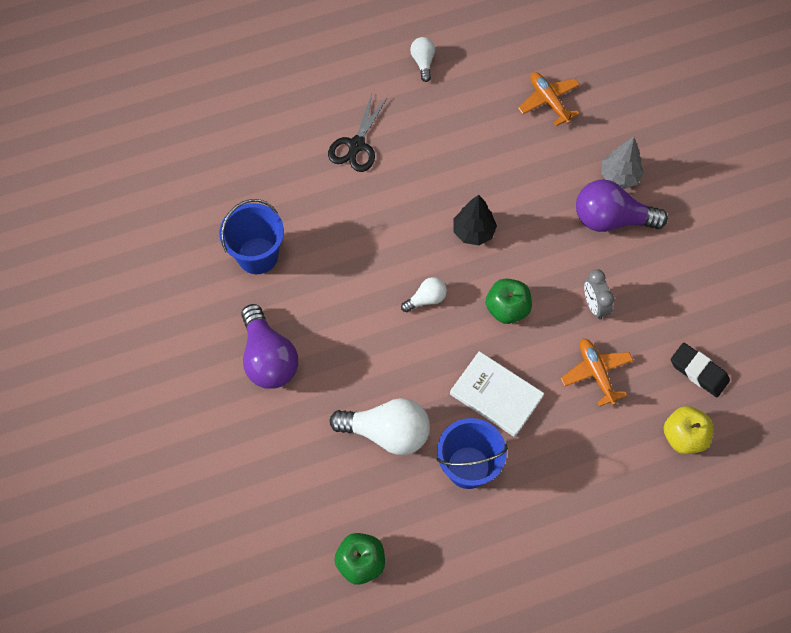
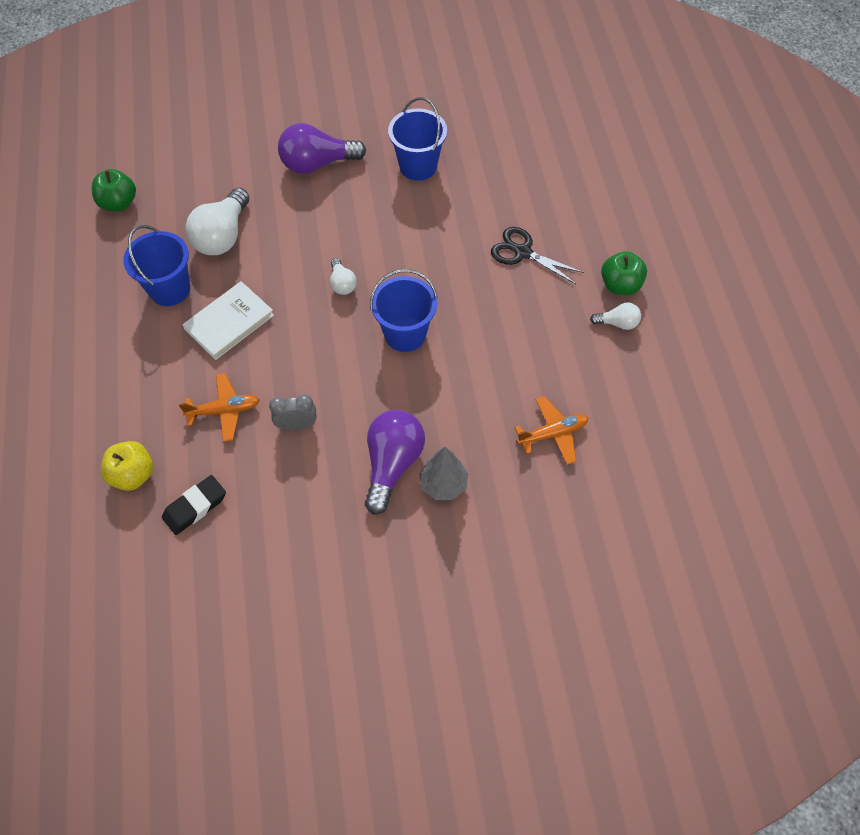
camera: 100 degrees right, 5 degrees down
(473, 232) = (405, 334): black tree -> blue bucket
(507, 309) = (314, 347): green apple -> green apple (620, 285)

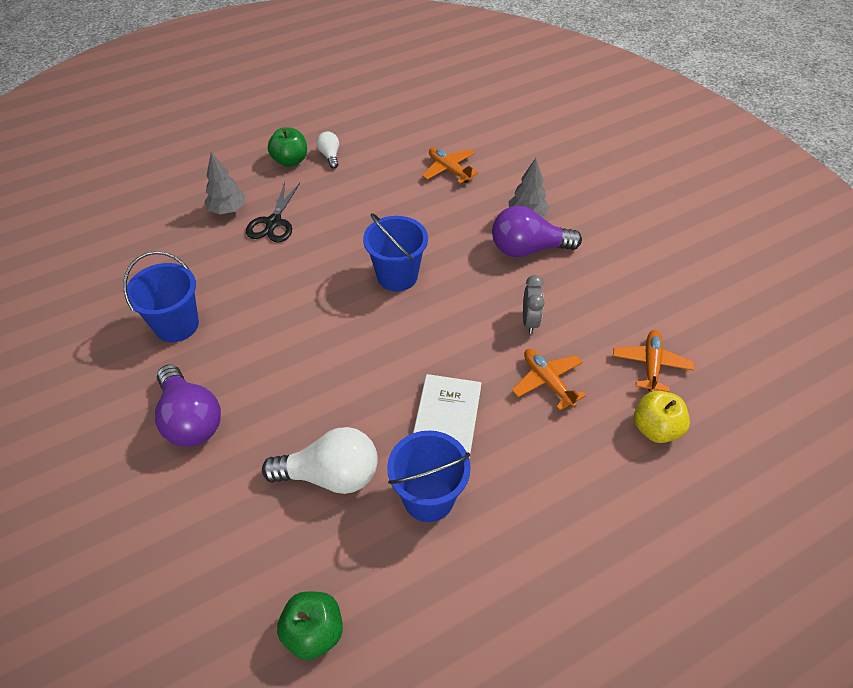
camera: 110 degrees left, 10 degrees down
(195, 507) = (651, 365): black eraser -> orange plane
(229, 322) = (446, 419): white book -> white book turned 75 degrees clockwise
(297, 425) = (530, 321): grey clock -> grey clock turned 150 degrees counterclockwise
(342, 283) = (358, 339): white light bulb -> none
(555, 220) = (228, 210): none -> grey tree

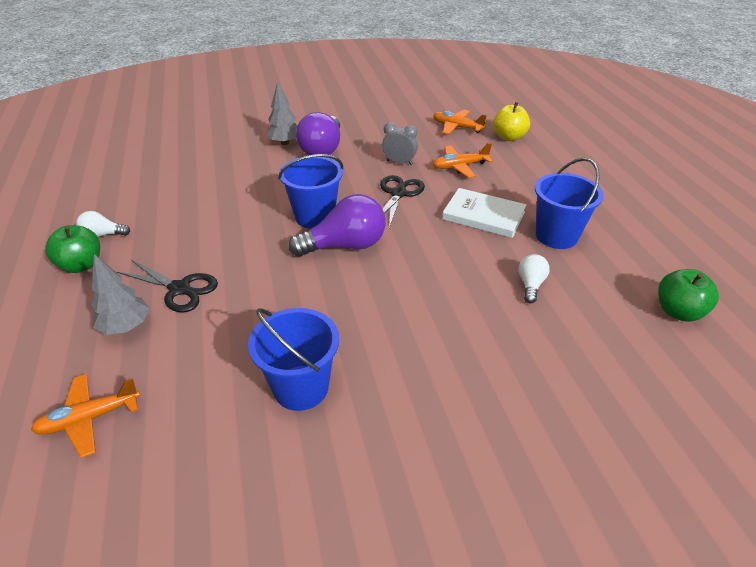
camera: 75 degrees left, 10 degrees down
(190, 419) = (448, 381): purple light bulb -> purple light bulb (345, 246)
(331, 475) = (530, 285): white light bulb -> white light bulb, size x0.51
(449, 170) = (195, 168): orange plane -> orange plane (89, 418)
(463, 333) = (398, 194): none -> black scissors

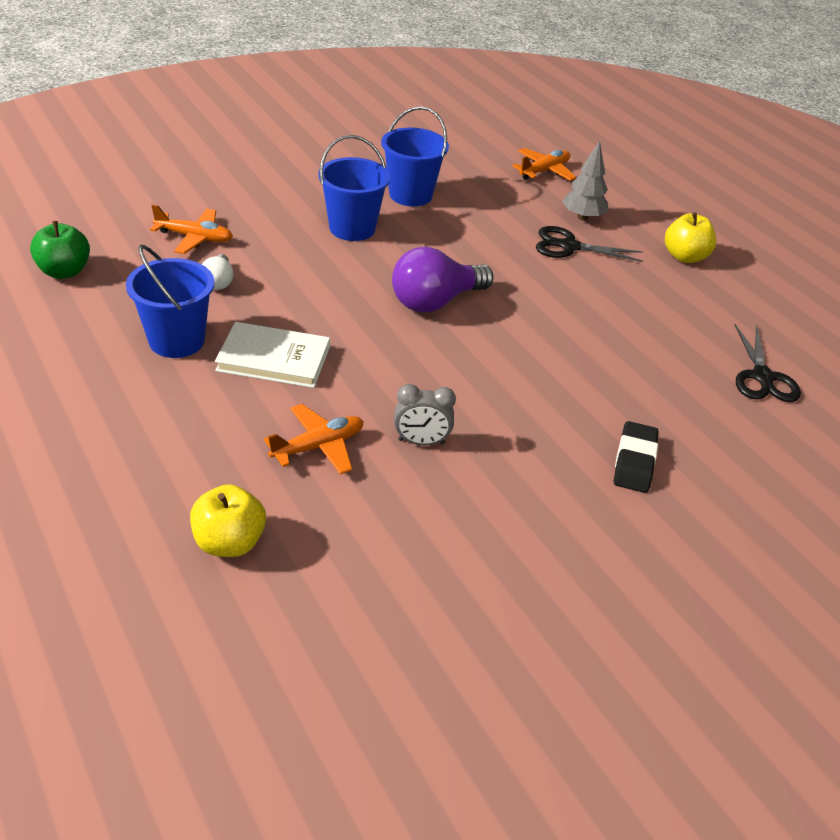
camera: 160 degrees right, 0 degrees up
(81, 265) = (685, 257): green apple -> yellow apple
(103, 235) = (706, 286): white light bulb -> none
(285, 143) = (634, 462): grey tree -> black eraser
(315, 216) = (493, 333): blue bucket -> blue bucket (352, 228)
(322, 149) = (562, 455): purple light bulb -> none
(398, 194) = (400, 380): black scissors -> black scissors (762, 377)
(457, 127) = (339, 558): orange plane -> orange plane (194, 238)

